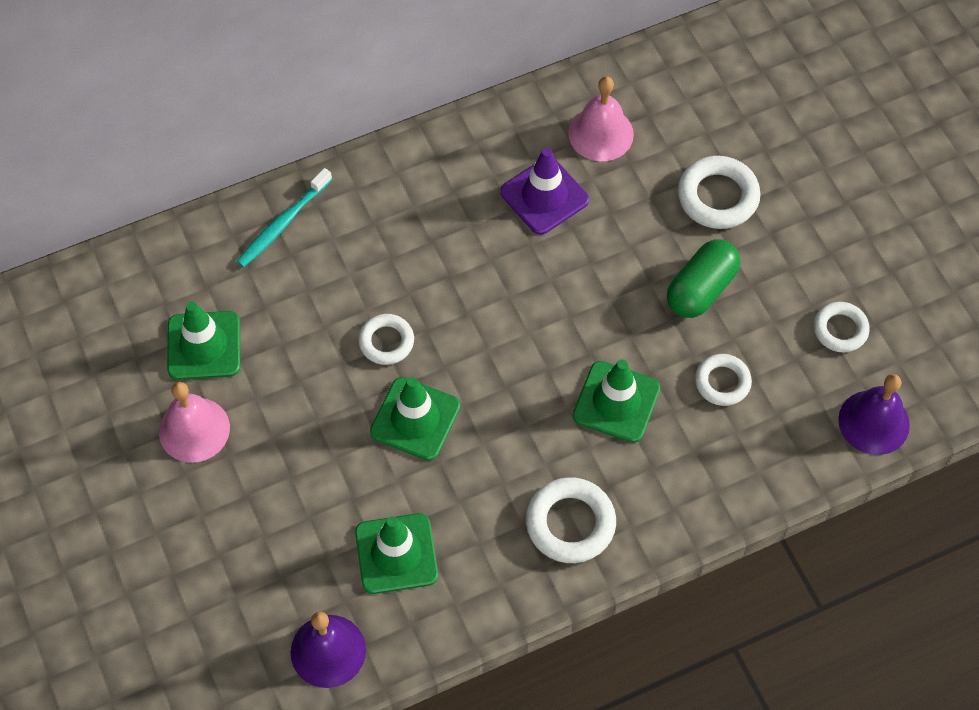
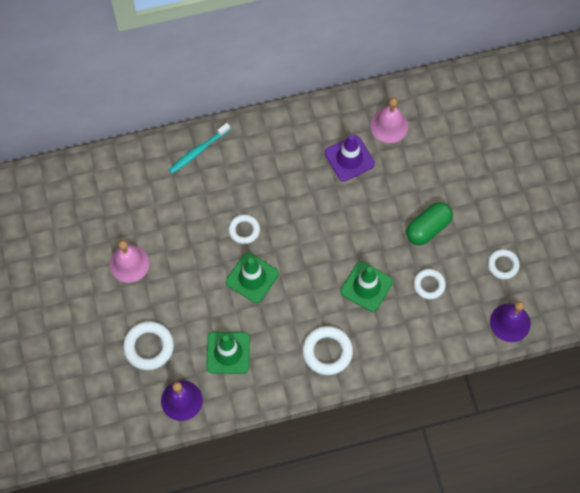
camera: 10 degrees right, 5 degrees up
(204, 346) = (142, 216): green traffic cone -> none
(718, 197) = (449, 174): white ring -> white ring (149, 347)

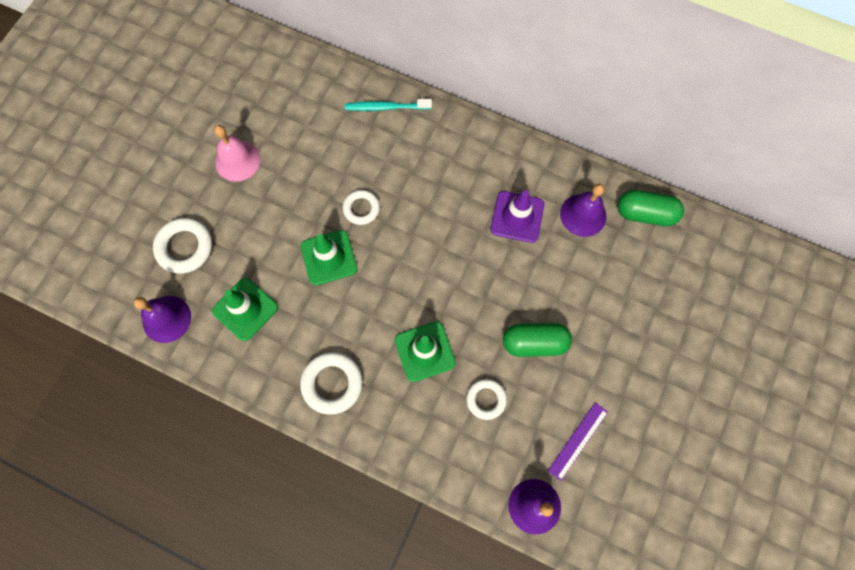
camera: 40 degrees right, 5 degrees up
(389, 125) = (583, 215): pink bell -> purple bell
(426, 96) = (645, 214): none -> green capsule
(502, 265) = (578, 441): white ring -> purple ruler

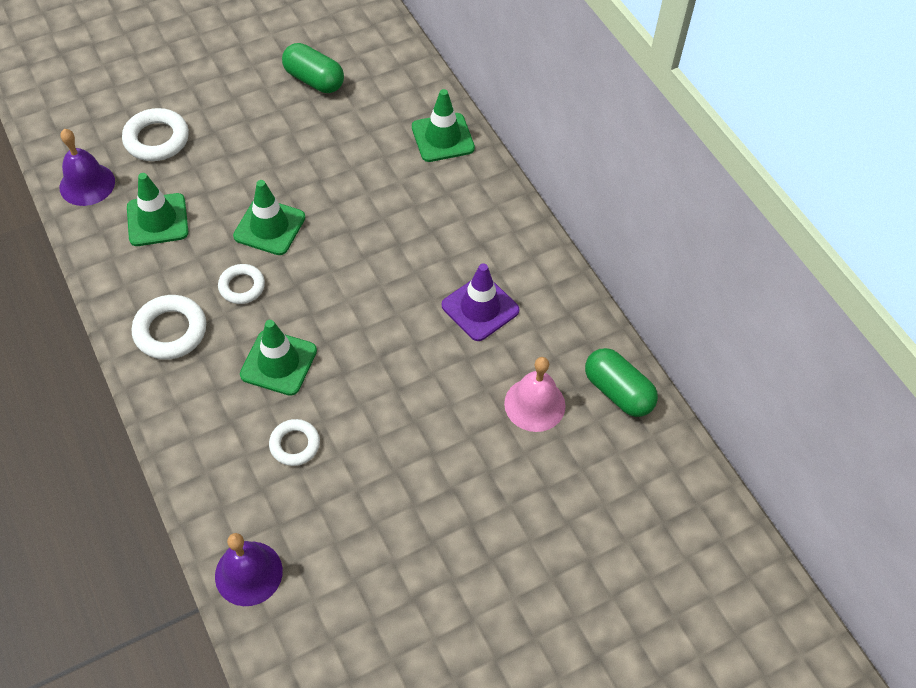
camera: 35 degrees right, 15 degrees down
(237, 160) = (267, 100): pink bell -> pink bell (534, 404)
(361, 209) = (338, 206): white ring -> white ring (242, 286)
(386, 107) = (442, 138): turquoise toothbrush -> green traffic cone
(534, 343) = (390, 429): green capsule -> green capsule (314, 80)
(578, 441) = (348, 547): purple ruler -> none
(583, 215) = (550, 350): purple bell -> none

